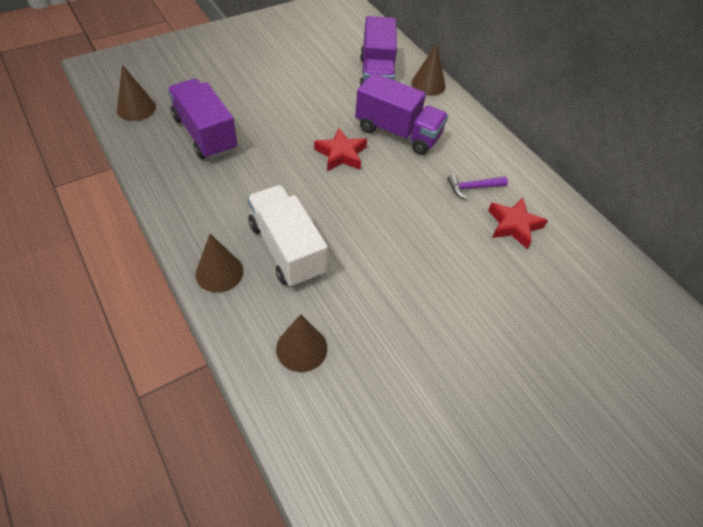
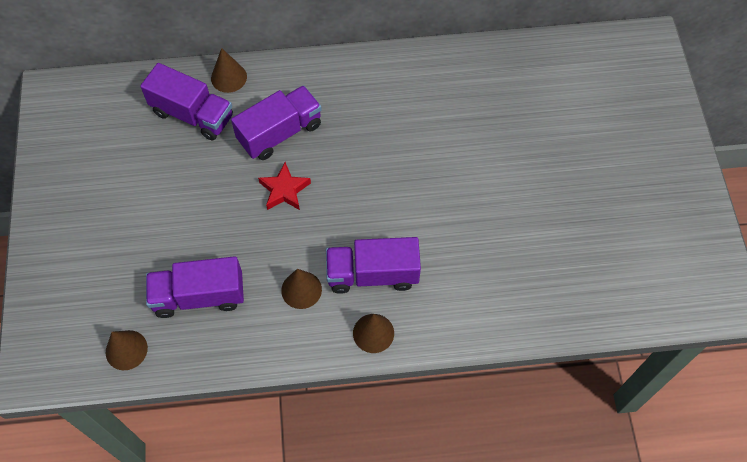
camera: 60 degrees left, 10 degrees up
(287, 249) = (372, 274): white truck -> purple truck
(301, 348) = (468, 297): brown cone -> brown cone (301, 289)
(473, 187) = (372, 108): purple hammer -> none
(514, 225) = (423, 100): red star -> none

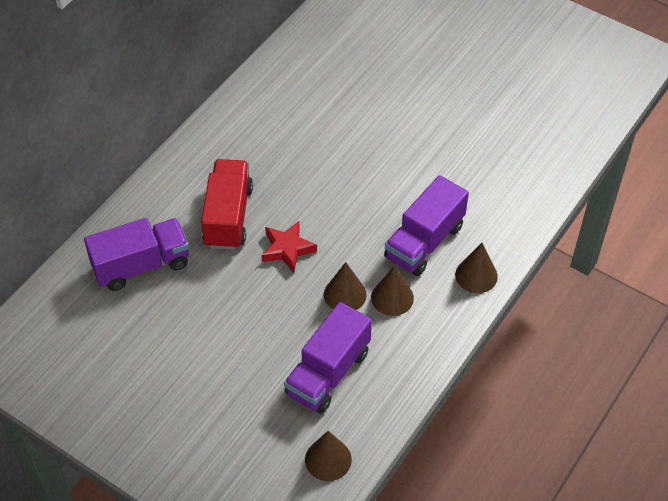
camera: 50 degrees left, 10 degrees down
(229, 77) = (132, 216): brown cone -> brown cone (345, 294)
(280, 133) = (228, 216): purple truck -> red truck

